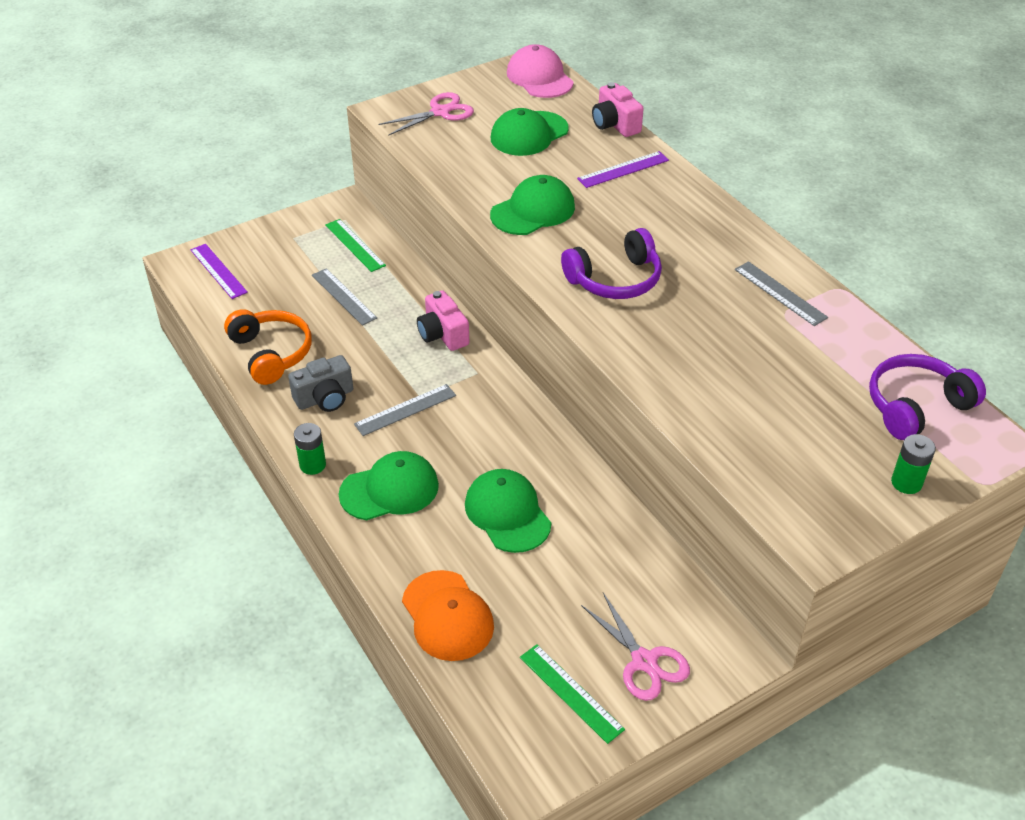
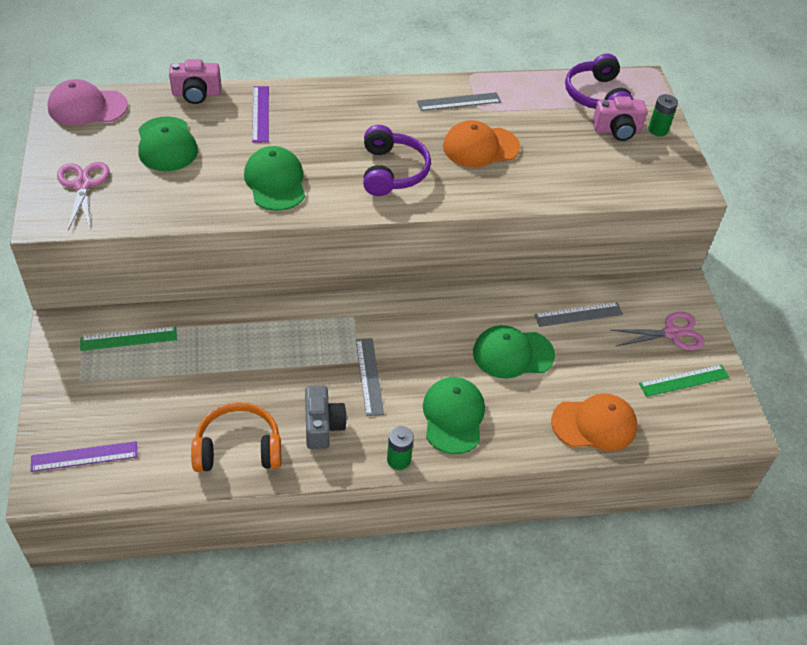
camera: 70 degrees left, 5 degrees up
(343, 296) = (196, 370): grey ruler -> grey ruler (578, 315)
(443, 334) = (294, 321): pink camera -> pink camera (617, 130)
(716, 332) = (480, 147): none -> orange cap

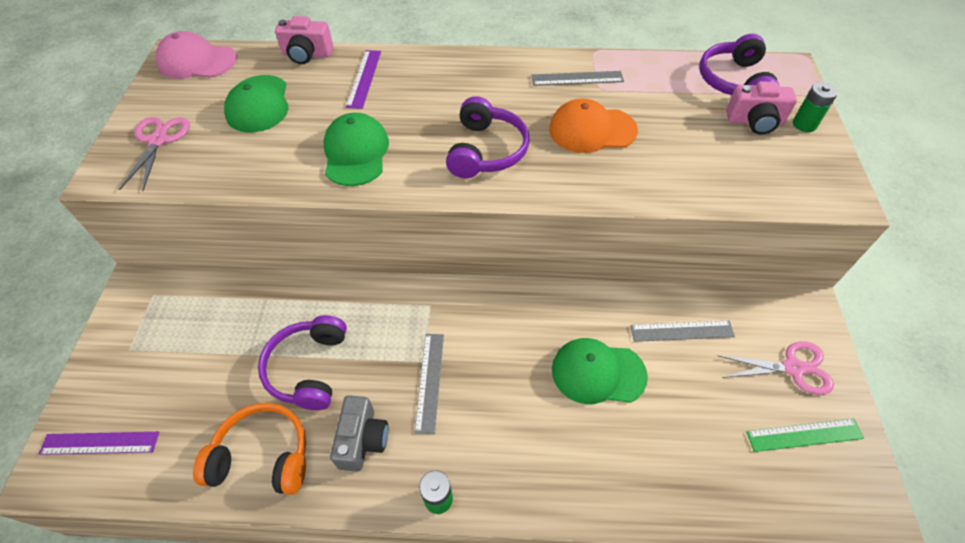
camera: 15 degrees right, 5 degrees up
(128, 339) = (194, 306): green ruler -> none
(257, 378) = (308, 368): none -> purple headphones
(453, 416) = (514, 448): green cap -> none
(594, 424) = (684, 482): orange cap -> none

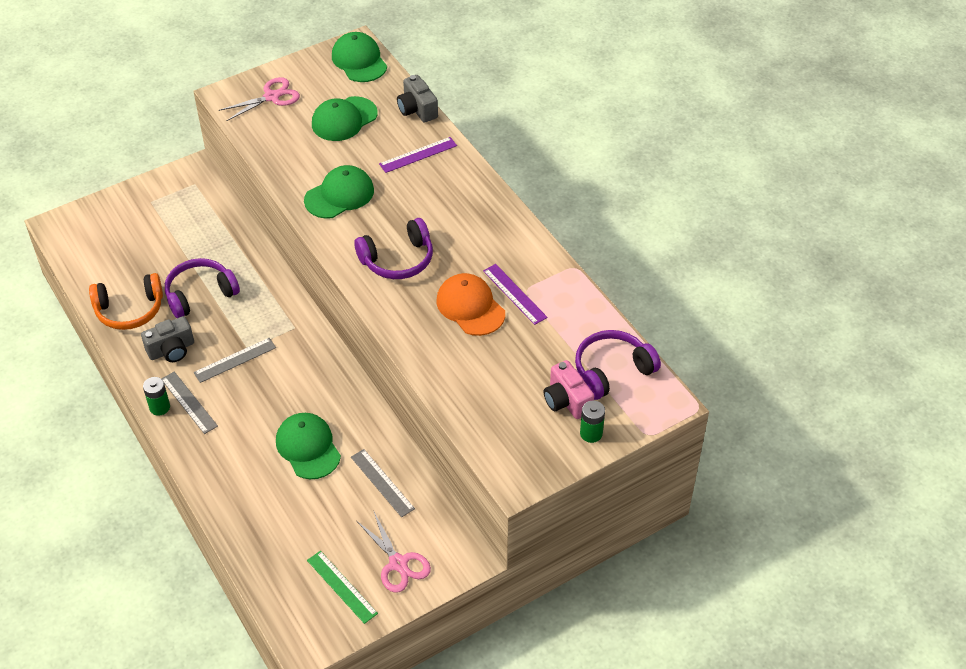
camera: 55 degrees right, 5 degrees down
(100, 443) = (87, 233): purple ruler -> purple ruler (515, 294)
(197, 61) = (359, 60): pink cap -> green cap
(263, 456) = (129, 310): orange headphones -> orange headphones turned 105 degrees clockwise
(307, 54) = (417, 109): pink camera -> grey camera
(577, 78) = (526, 272): grey ruler -> grey ruler (189, 402)

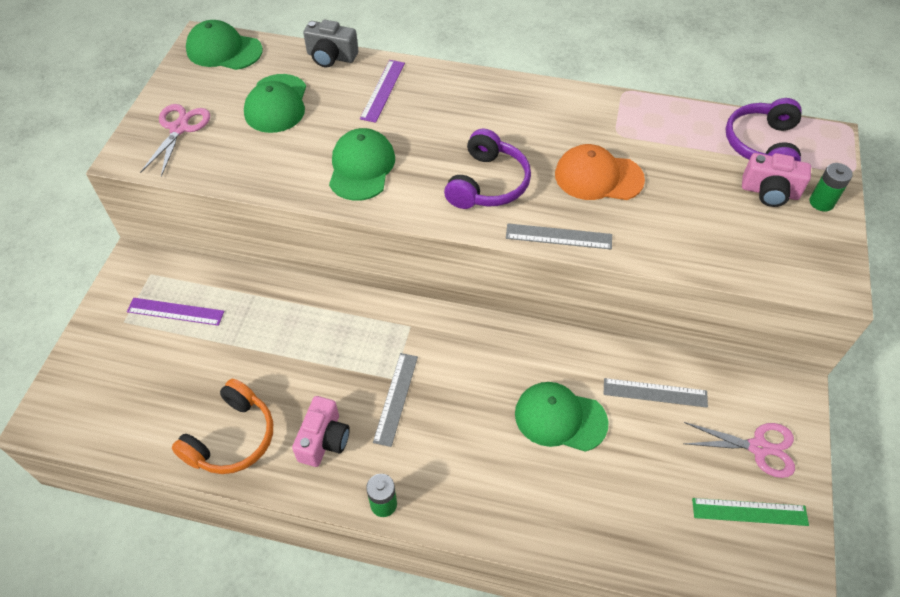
camera: 45 degrees left, 5 degrees up
(171, 350) = (324, 440): grey camera -> pink camera
(189, 402) = (405, 474): grey ruler -> grey ruler (558, 236)
(200, 294) = (285, 367): purple headphones -> none
(515, 294) = (614, 142): purple ruler -> purple ruler (175, 311)

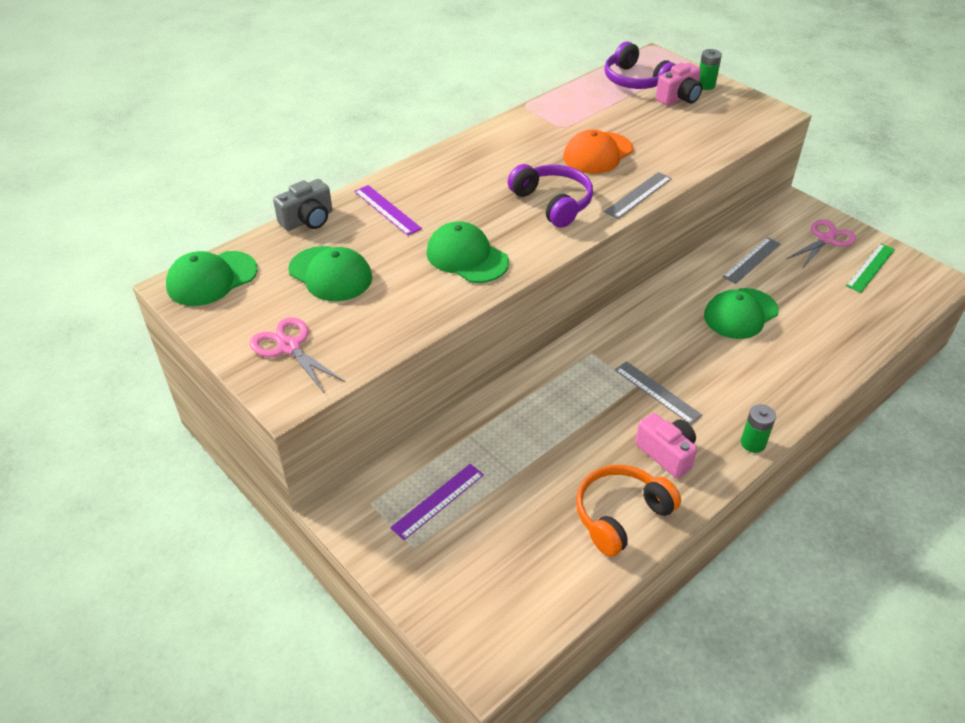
camera: 55 degrees left, 10 degrees down
(232, 438) = (620, 515): orange headphones -> orange headphones turned 105 degrees counterclockwise

